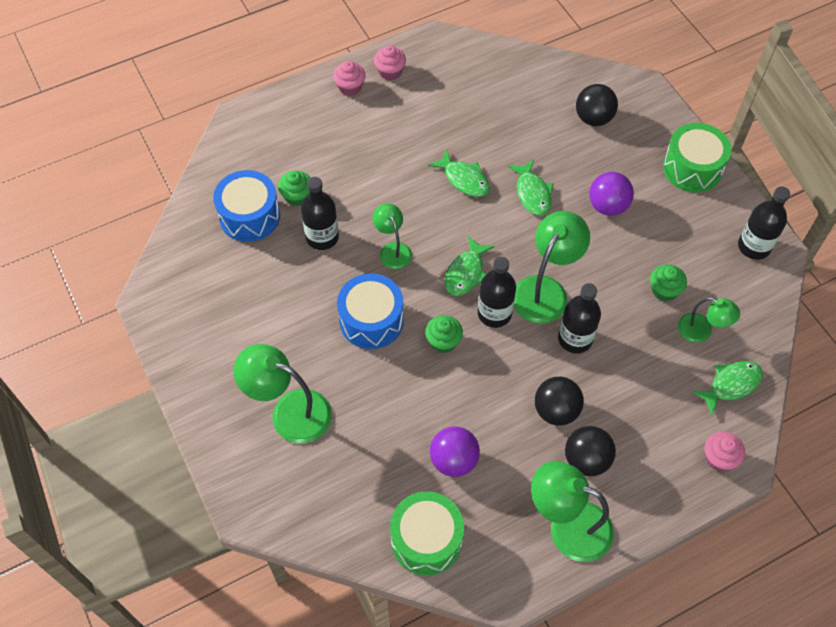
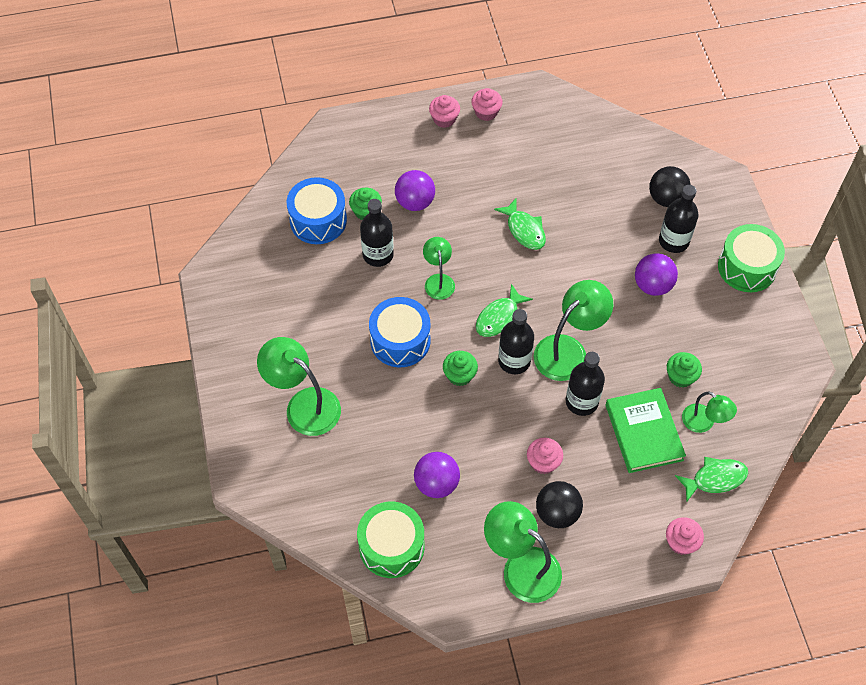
camera: 15 degrees right, 0 degrees up
(345, 176) = (415, 202): none -> purple ball
(532, 193) = (585, 257): green fish -> none
(556, 410) = (543, 462): black ball -> pink cupcake
(646, 355) = (644, 432): none -> green book
(754, 247) = (781, 356): black bottle -> black bottle (673, 241)

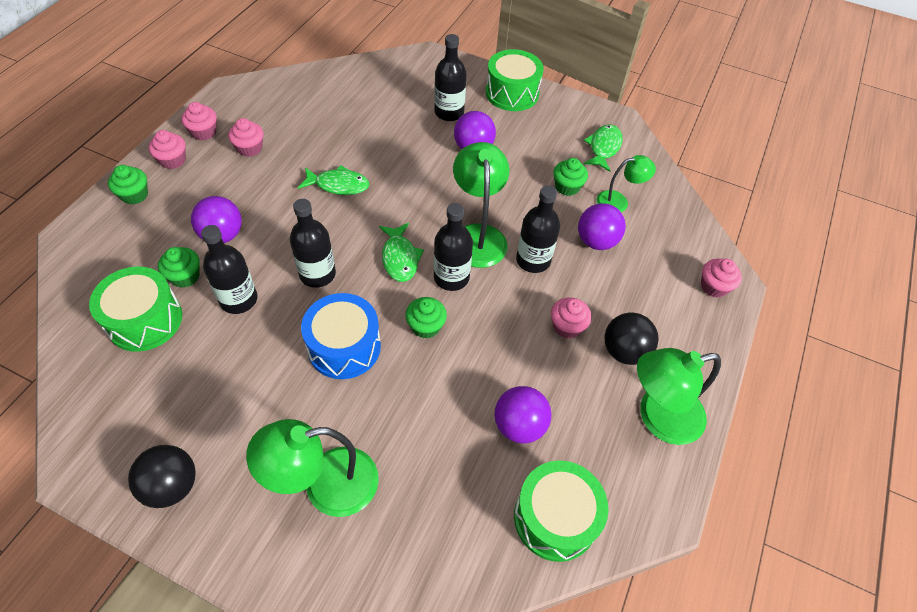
camera: 55 degrees left, 5 degrees down
(318, 220) = (145, 320): blue drum -> green drum
(396, 127) = (134, 195): none -> green cupcake
(438, 281) = (317, 274): green lamp -> black bottle
(500, 151) = (250, 148): none -> pink cupcake
(644, 432) = (596, 241): green book -> purple ball
(666, 198) = (409, 92): black ball -> black ball (172, 486)
(715, 479) = (673, 228): green fish -> green fish (603, 148)

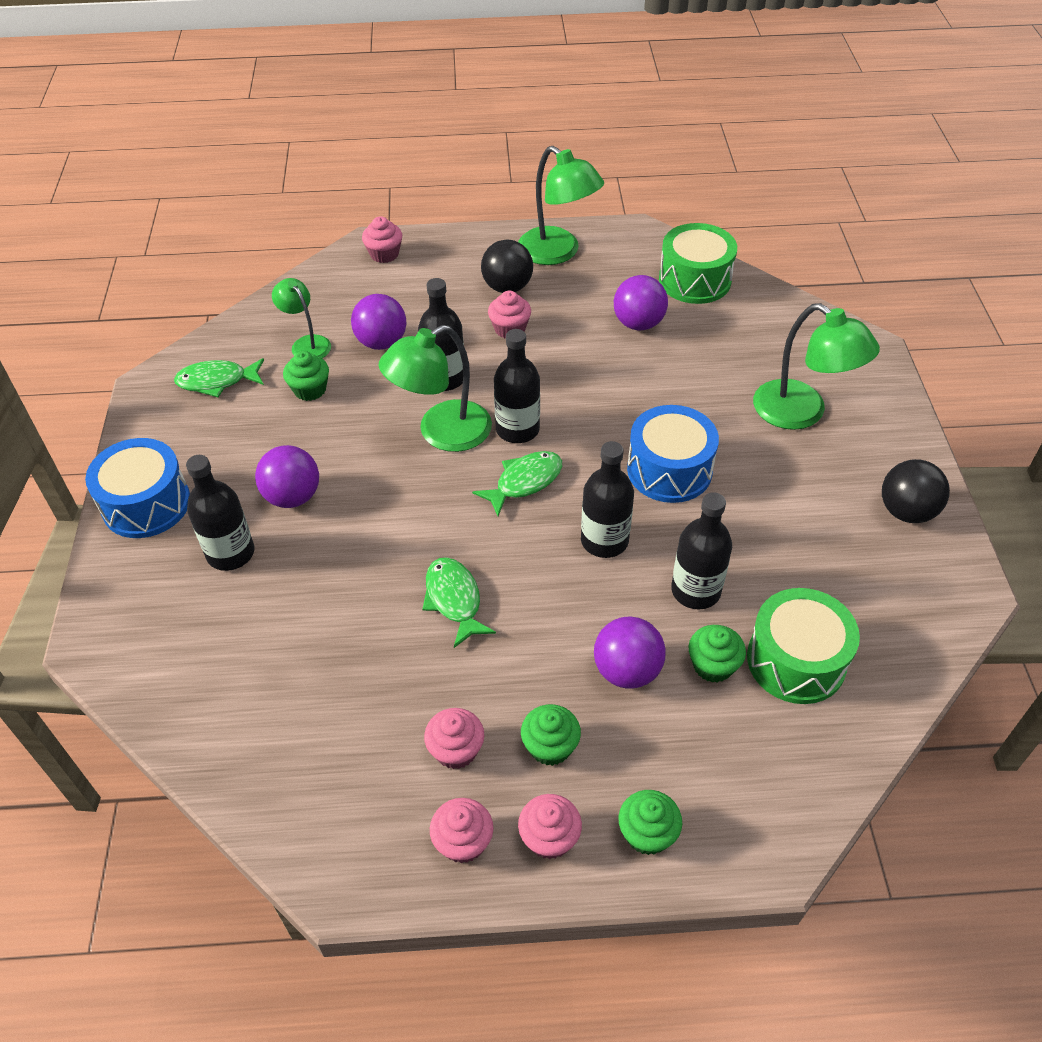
camera: 115 degrees left, 5 degrees down
(426, 326) = (593, 422): green cupcake -> green cupcake (550, 746)
(512, 93) = (146, 504): green drum -> blue drum

